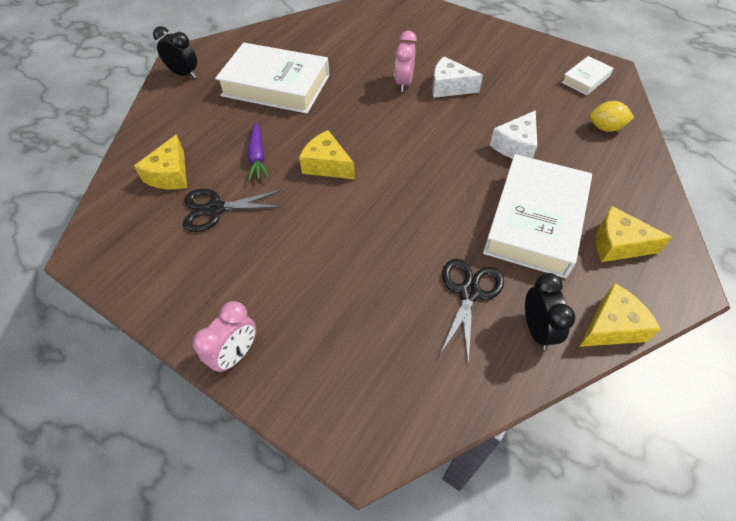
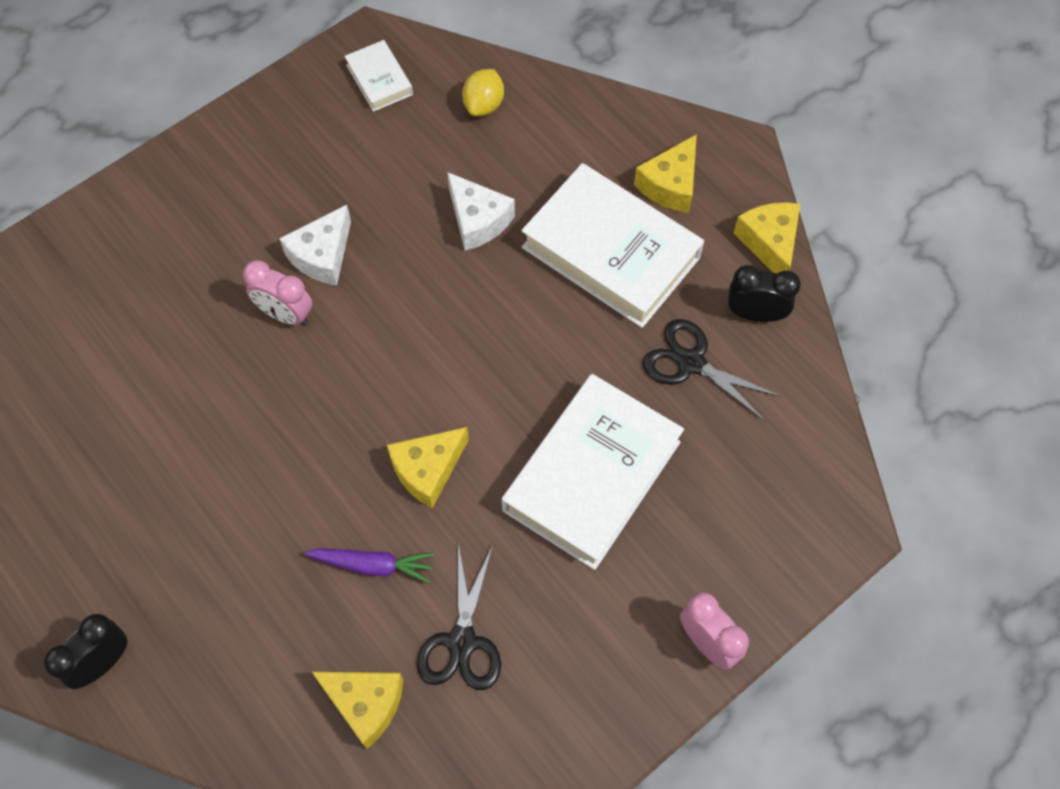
camera: 75 degrees left, 10 degrees up
(276, 86) = (207, 508): white book -> white book (592, 476)

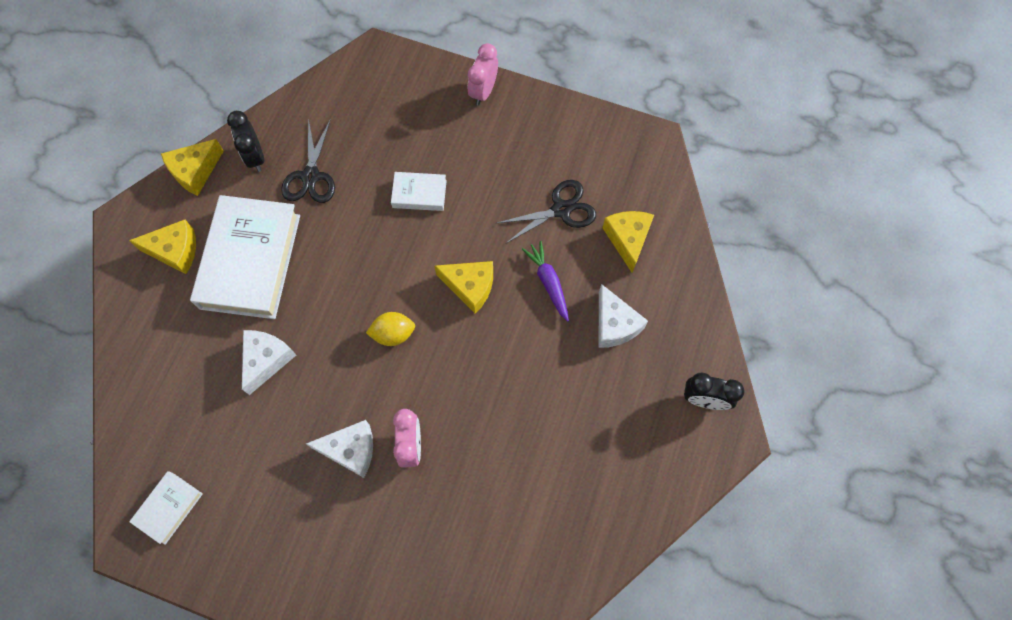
camera: 120 degrees left, 5 degrees up
(266, 613) = (614, 324): none -> white cheese
(484, 105) = (159, 413): yellow lemon -> yellow lemon (393, 334)
(592, 476) = (419, 194): white book -> white book, size x0.47

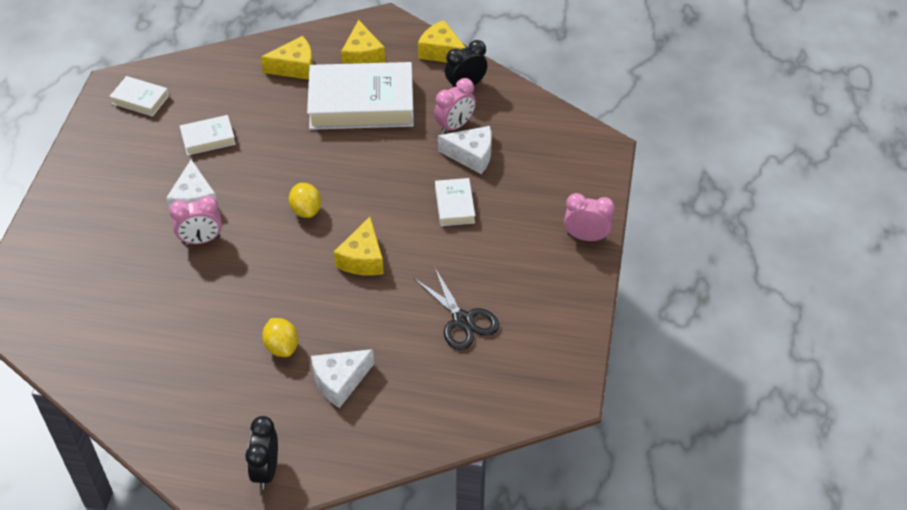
camera: 80 degrees right, 20 degrees down
(258, 430) = (208, 139): none -> white book
(266, 360) = (271, 131): white cheese -> white cheese (471, 155)
(310, 176) = (455, 126): black scissors -> pink clock
(548, 283) = (377, 320): purple carrot -> none
(566, 374) = (282, 347): none -> yellow lemon
(628, 239) = (440, 383): yellow cheese -> yellow cheese (295, 67)

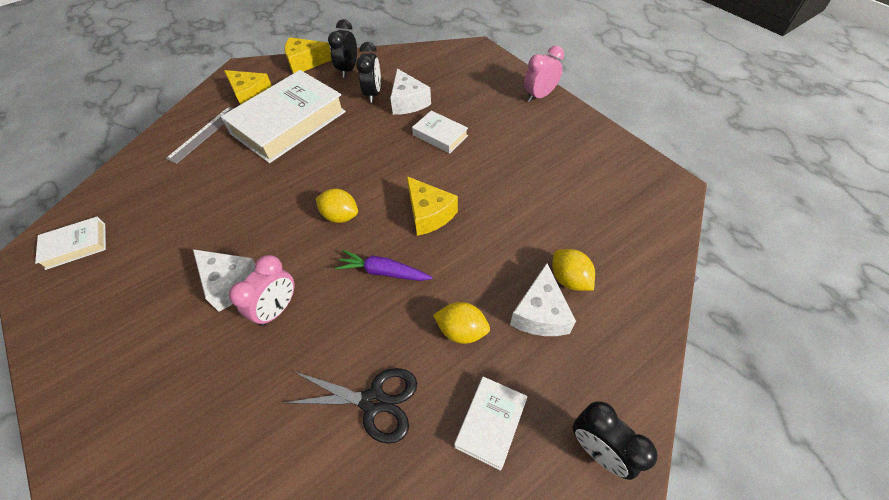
camera: 45 degrees left, 5 degrees up
(208, 139) = (185, 228): white book -> white book (490, 423)
(284, 272) = (383, 272): none -> purple carrot
(295, 67) = (204, 134): yellow cheese -> grey ruler
(388, 381) = (569, 279): none -> yellow lemon
(455, 126) = (373, 94): pink clock -> black clock
(462, 320) = (550, 196): black scissors -> black scissors (373, 401)
(471, 155) = (408, 102): white cheese -> white cheese turned 105 degrees clockwise

